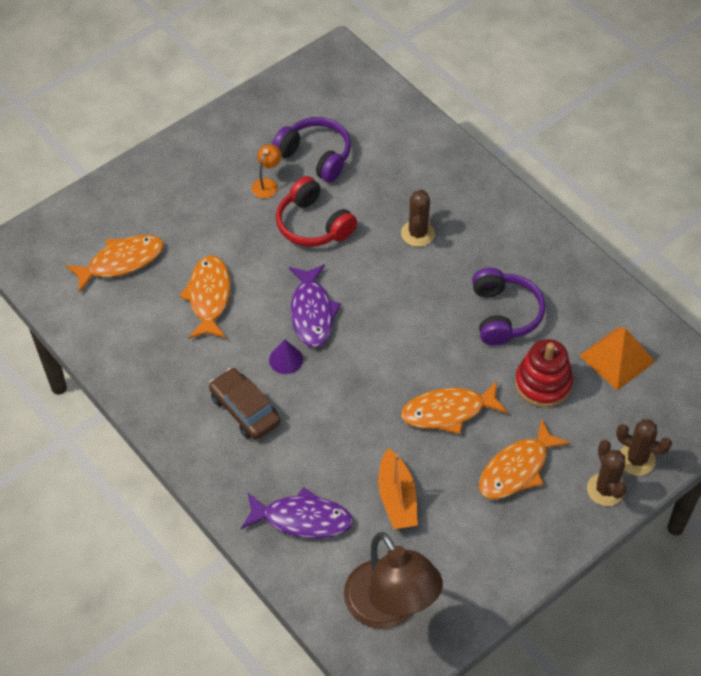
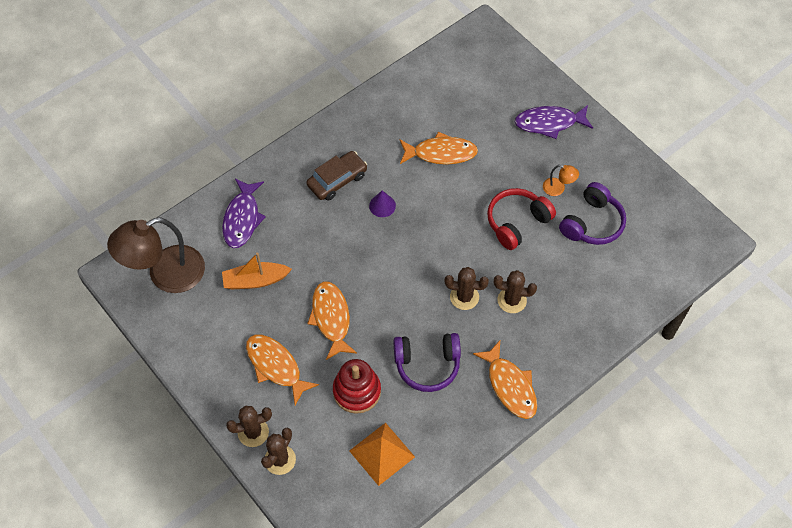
camera: 90 degrees right, 5 degrees up
(121, 262) = (473, 95): orange fish -> orange fish (510, 386)
(312, 312) = (427, 223): purple fish -> purple fish (549, 123)
(414, 278) = (464, 297): none -> brown cactus

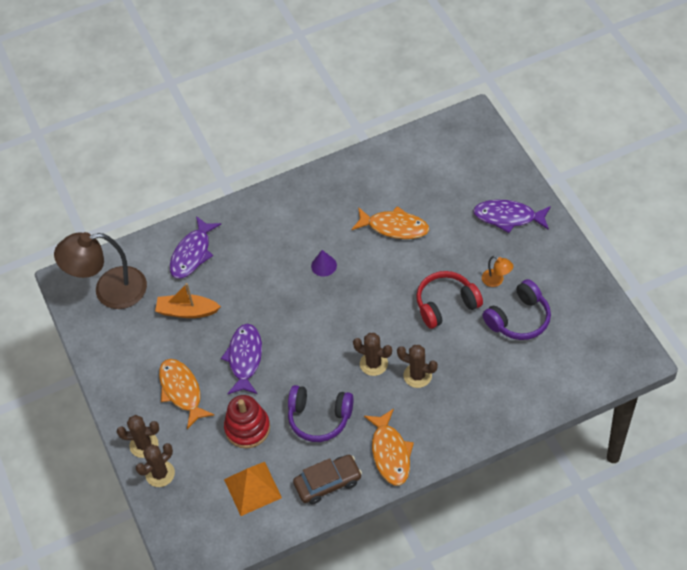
camera: 20 degrees right, 5 degrees down
(331, 318) = (245, 358): orange fish -> purple fish
(337, 180) = (289, 234): brown car -> brown car (328, 483)

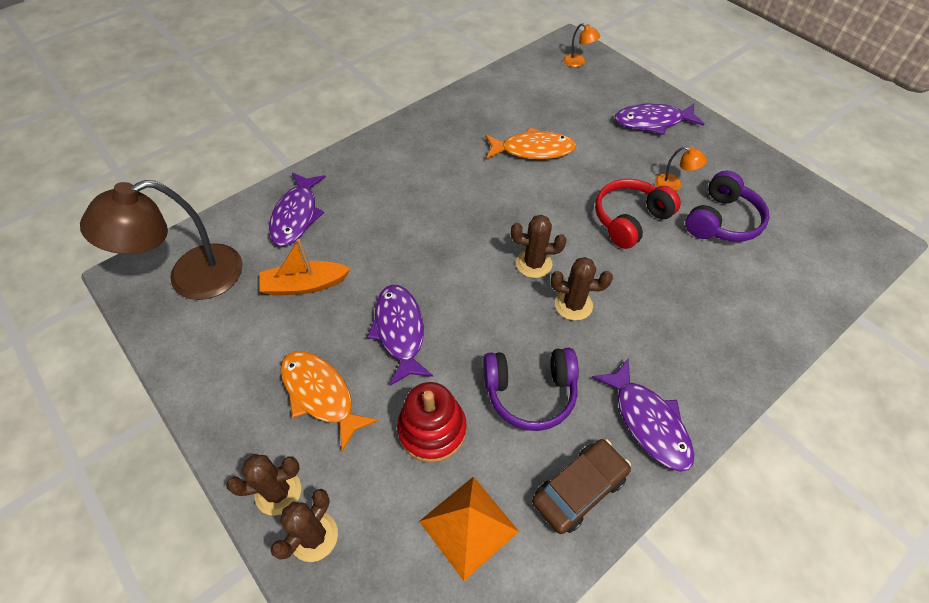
camera: 20 degrees left, 0 degrees up
(324, 265) = (466, 202): purple cone -> none
(390, 453) = (648, 422): orange fish -> purple fish
(417, 375) = (635, 309): brown cactus -> brown cactus (534, 264)
(471, 142) = (578, 62): none -> orange lamp

